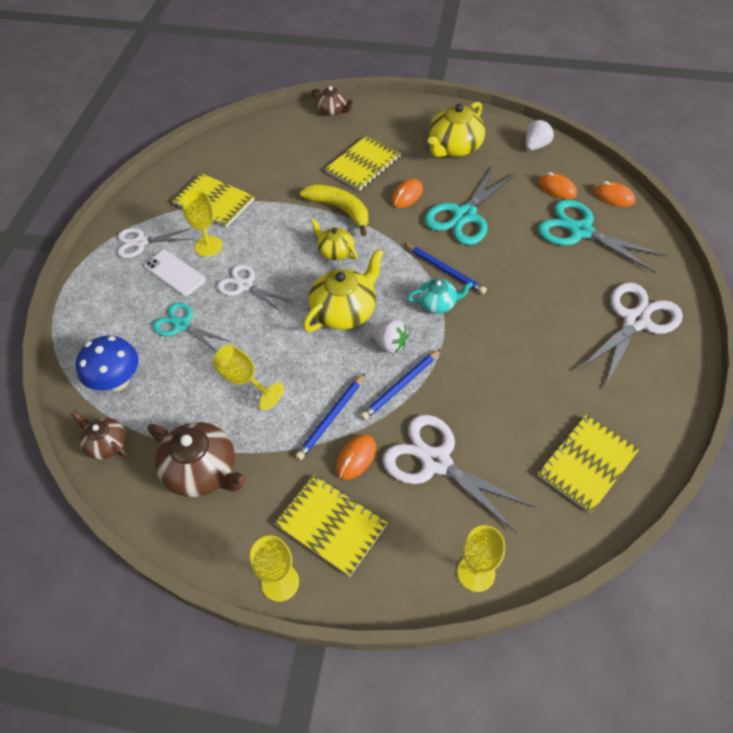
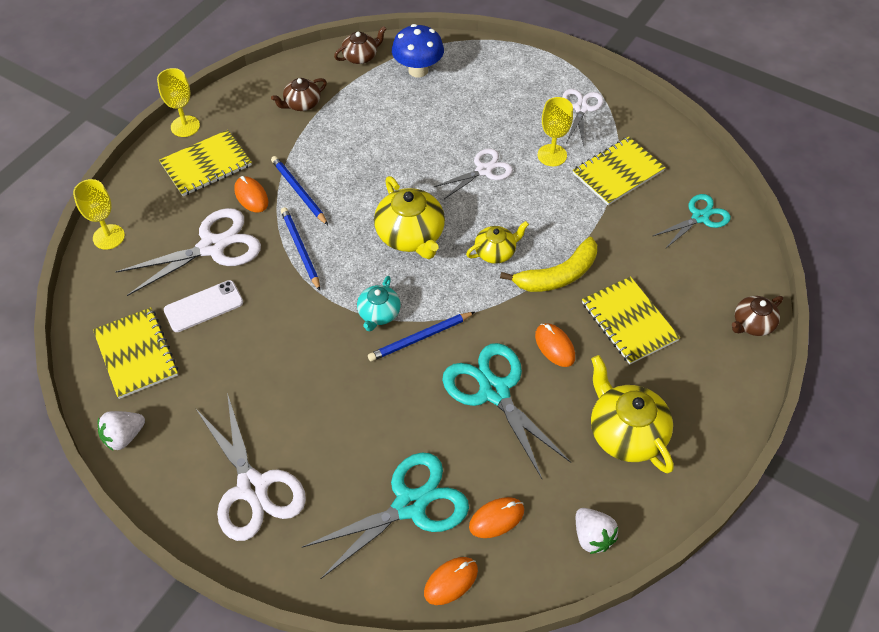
camera: 110 degrees right, 0 degrees up
(175, 273) = (526, 125): white phone -> white phone (203, 306)
(182, 325) = (458, 118): turquoise scissors -> turquoise scissors (700, 217)
(202, 471) = (302, 104): brown teapot -> brown teapot, size x0.59
(244, 379) = (373, 146): yellow goblet -> none
(389, 344) = (351, 257): white strawberry -> white strawberry (124, 436)

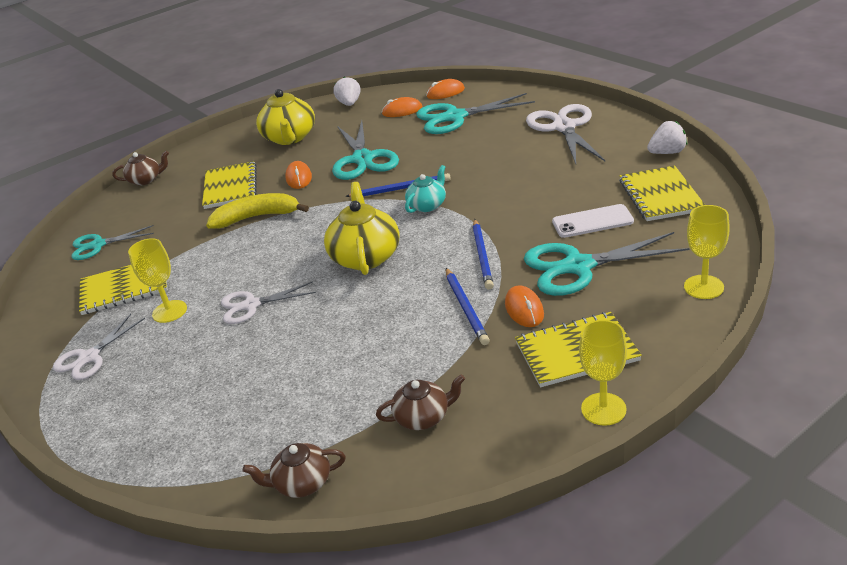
camera: 155 degrees left, 20 degrees down
(212, 247) = (578, 266): white scissors -> turquoise scissors
(418, 70) = (235, 443): blue mushroom -> none
(496, 252) = (295, 237): yellow teapot -> none

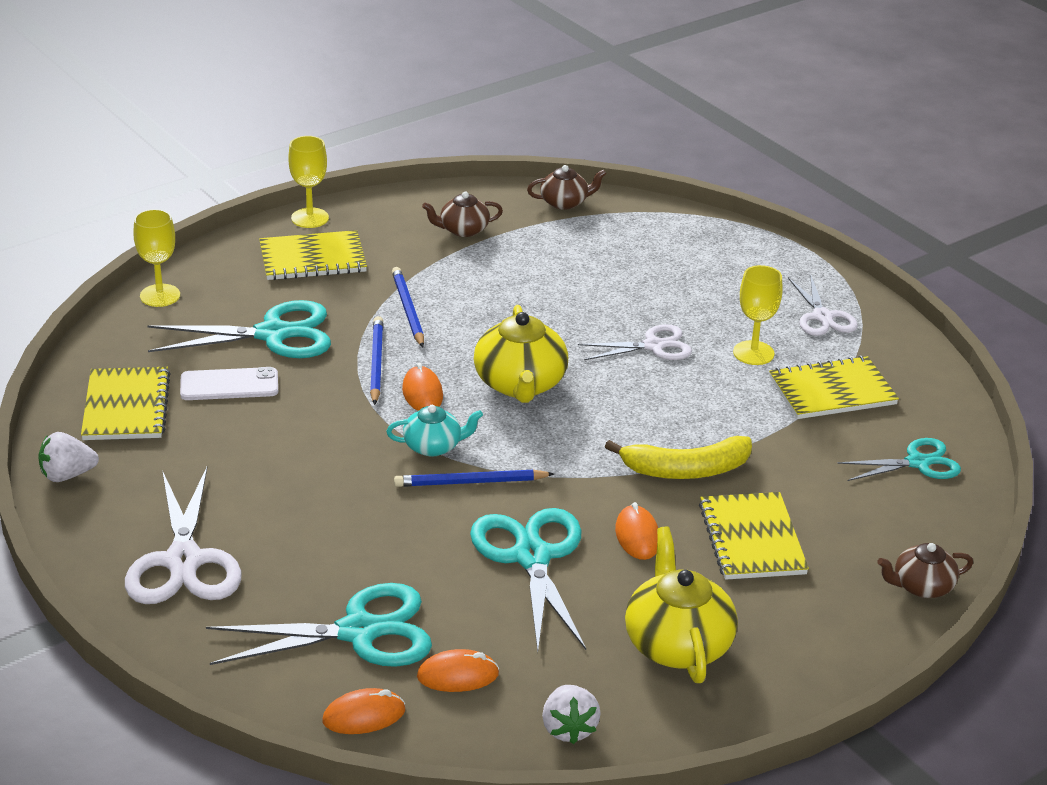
camera: 175 degrees right, 0 degrees up
(89, 357) = (822, 317): white scissors -> white scissors turned 135 degrees clockwise
(427, 205) = (433, 446): turquoise teapot -> turquoise teapot turned 135 degrees counterclockwise
(524, 309) = (348, 300): orange mouse -> orange mouse (422, 393)

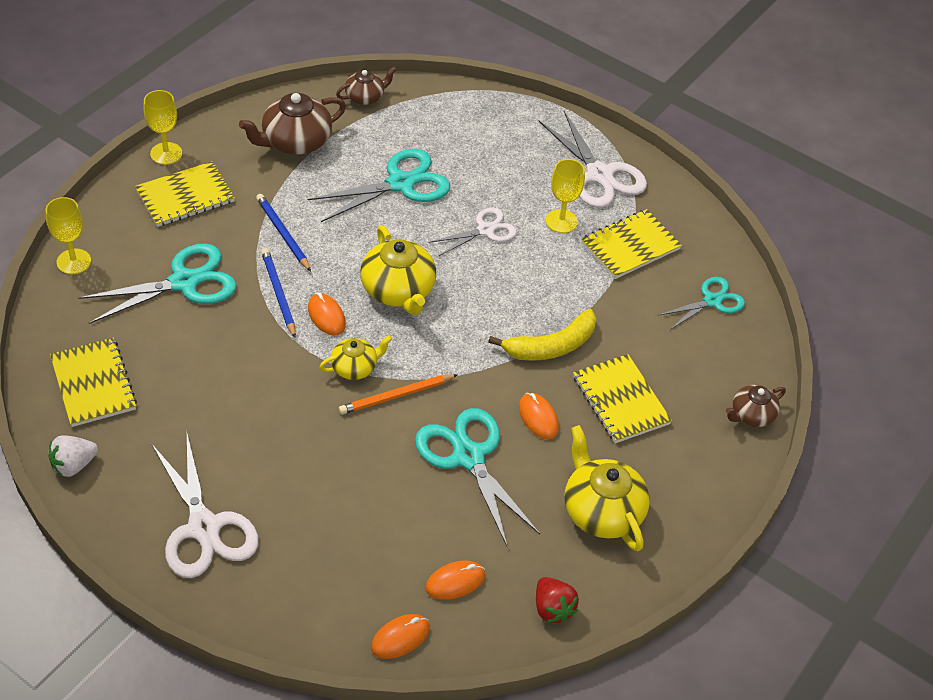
camera: 20 degrees left, 15 degrees up
(229, 385) = (169, 342): white phone -> none
(359, 631) = (366, 560): turquoise scissors -> turquoise scissors (401, 183)
(433, 446) = (355, 367): turquoise teapot -> yellow teapot
(463, 230) = (295, 141): brown teapot -> brown teapot, size x1.70
(470, 482) = (396, 396): blue pencil -> orange pencil
(568, 729) = (552, 608): white strawberry -> red strawberry
(822, 317) = (599, 175): white scissors -> white scissors, size x1.63

